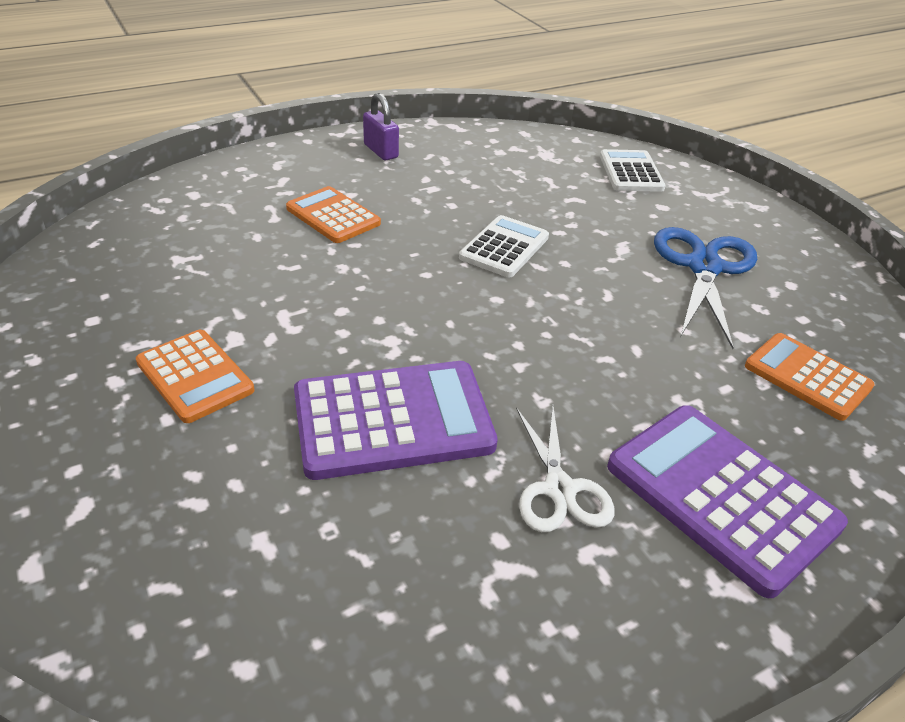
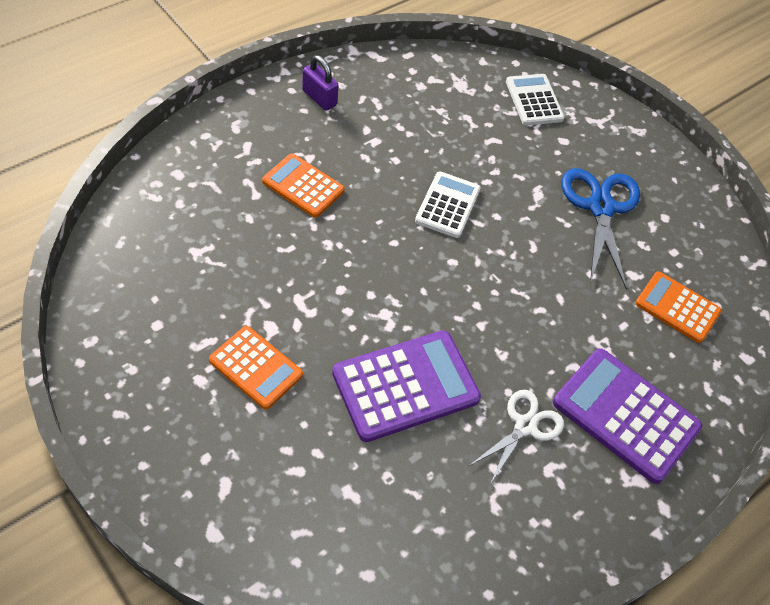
camera: 15 degrees left, 15 degrees up
(559, 489) = (525, 426): white scissors -> white scissors turned 120 degrees counterclockwise

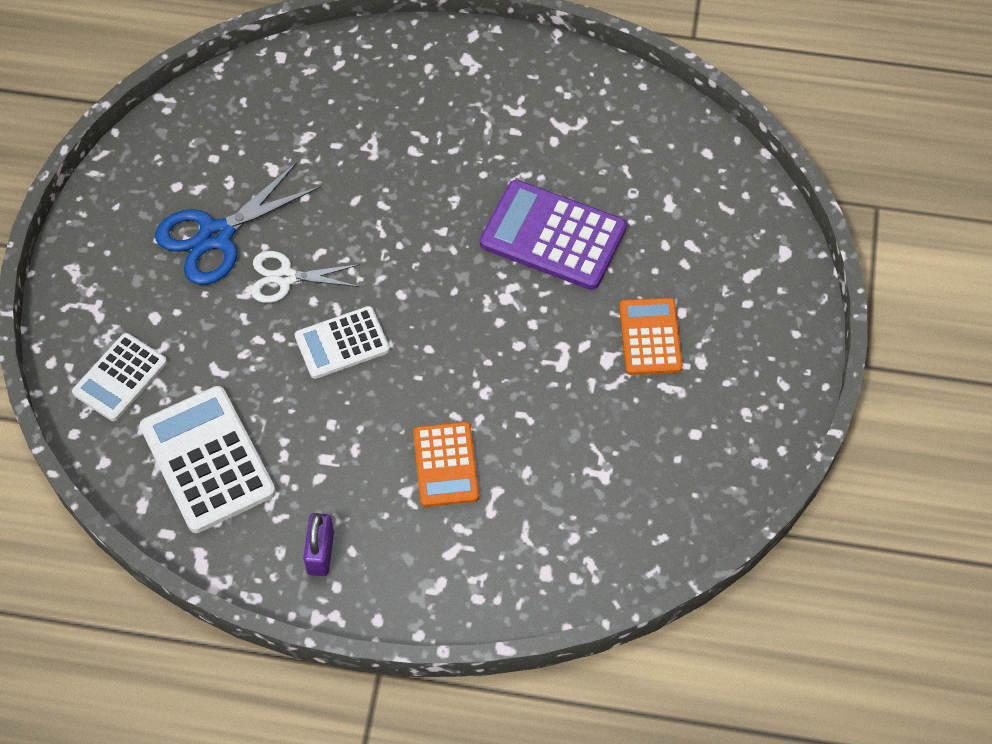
camera: 125 degrees left, 5 degrees up
(435, 97) = (207, 460): none -> white calculator
(525, 426) = (500, 146): white scissors -> white scissors (285, 277)
(625, 415) = (421, 96): purple calculator -> none
(677, 307) = (277, 122): orange calculator -> none

